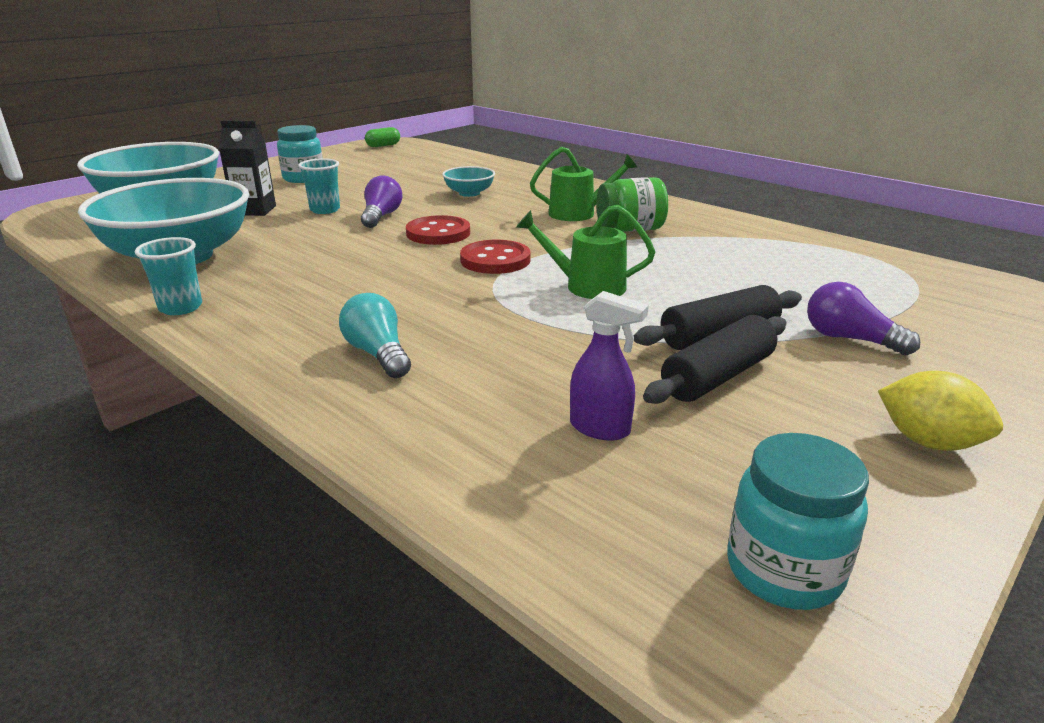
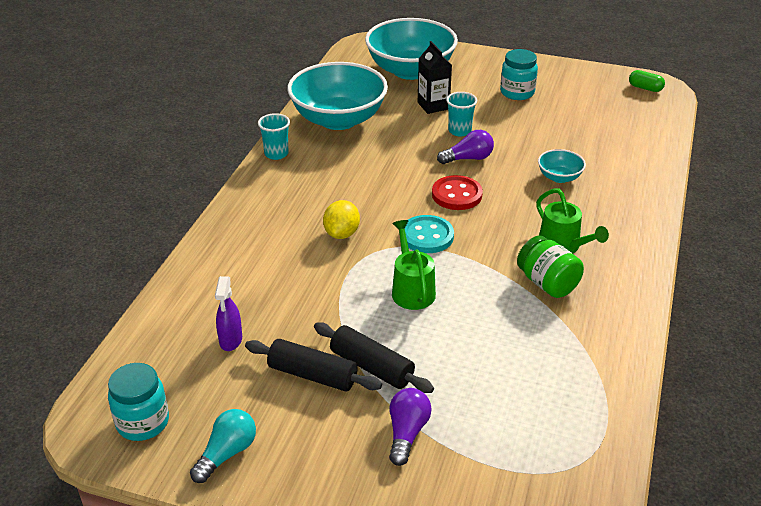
camera: 65 degrees right, 10 degrees up
(378, 354) = (265, 239): turquoise light bulb -> turquoise light bulb (227, 453)
(495, 260) = (427, 236): red button -> turquoise button
(928, 442) = (280, 474): yellow lemon -> yellow lemon (342, 233)

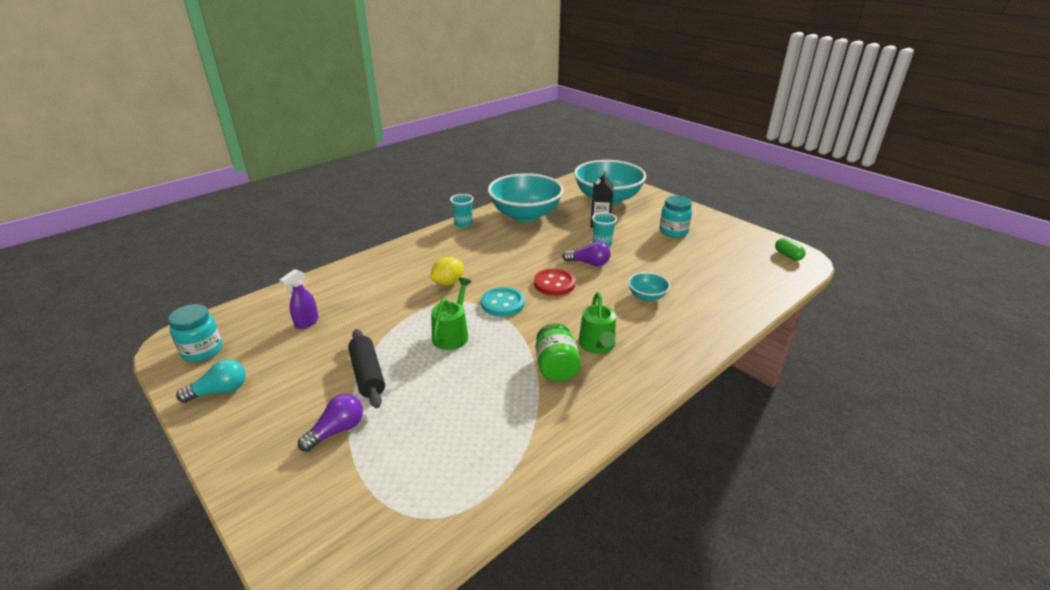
camera: 30 degrees right, 5 degrees down
(312, 375) = (326, 364): black rolling pin -> none

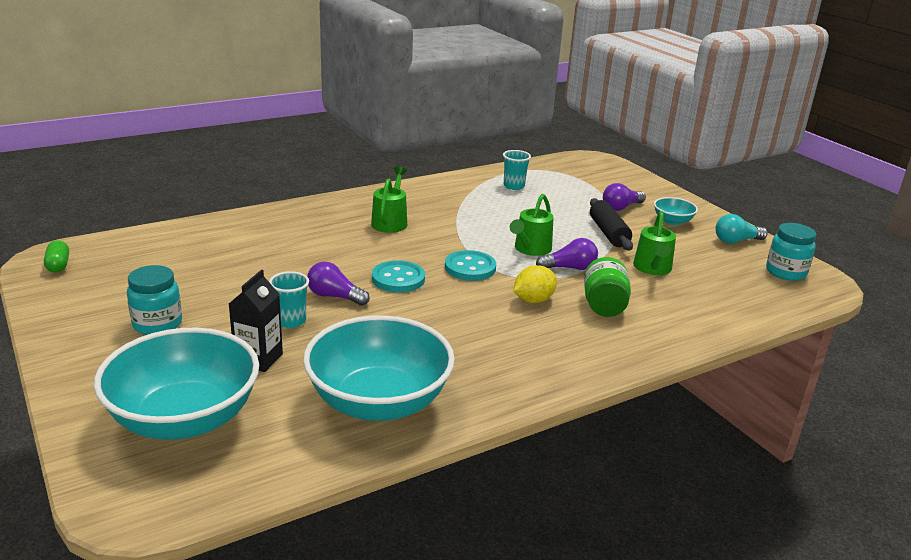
camera: 170 degrees left, 5 degrees down
(306, 322) = (694, 282): purple spray bottle -> none
(338, 332) = (652, 268): none -> green watering can
(417, 318) = (569, 268): none -> purple light bulb
(463, 224) = (502, 399): turquoise cup -> turquoise cup (514, 186)
(554, 284) = (398, 279): red button -> turquoise button
(556, 367) = (438, 214): green jar -> green jar (604, 305)
(647, 296) = (300, 250): turquoise bowl -> turquoise bowl (672, 221)

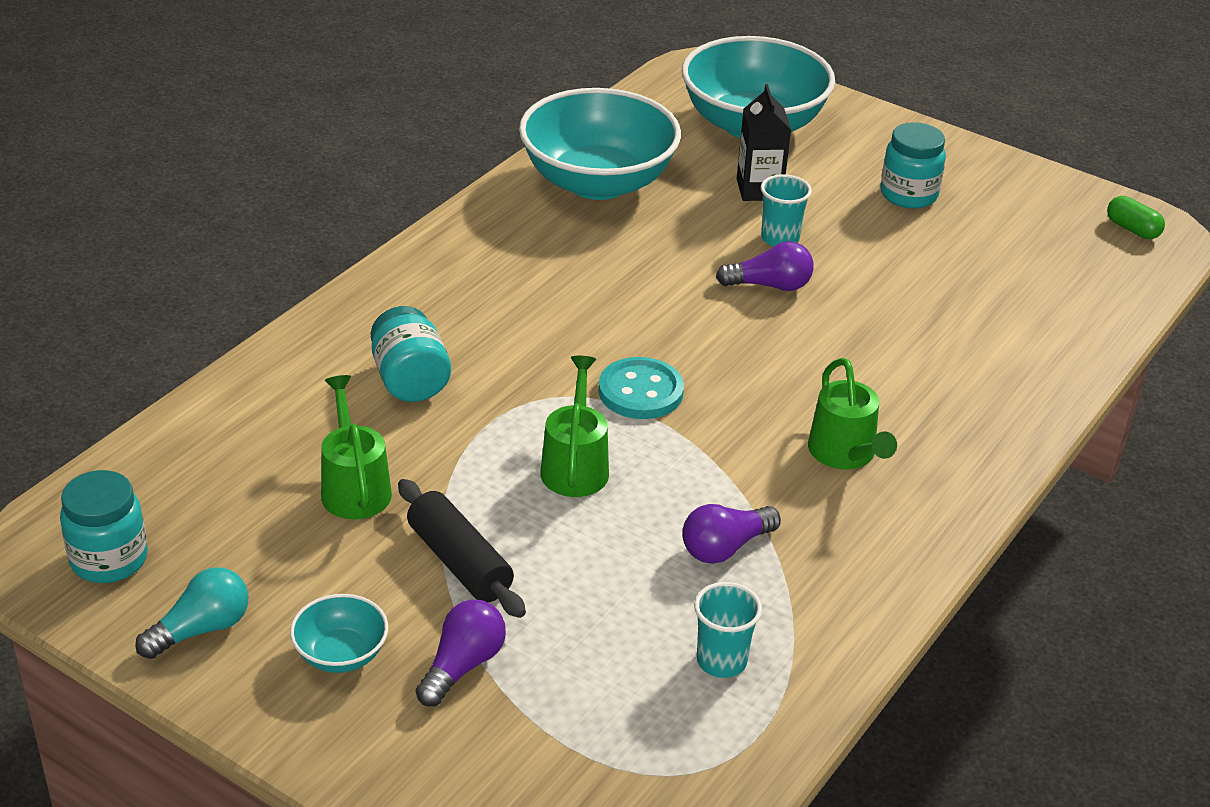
camera: 155 degrees right, 10 degrees up
(398, 279) = (721, 338): turquoise button -> none
(533, 300) = (514, 359): yellow lemon -> none
(569, 268) = (491, 442): purple light bulb -> purple light bulb (725, 547)
(604, 305) = (410, 380): green jar -> turquoise jar

